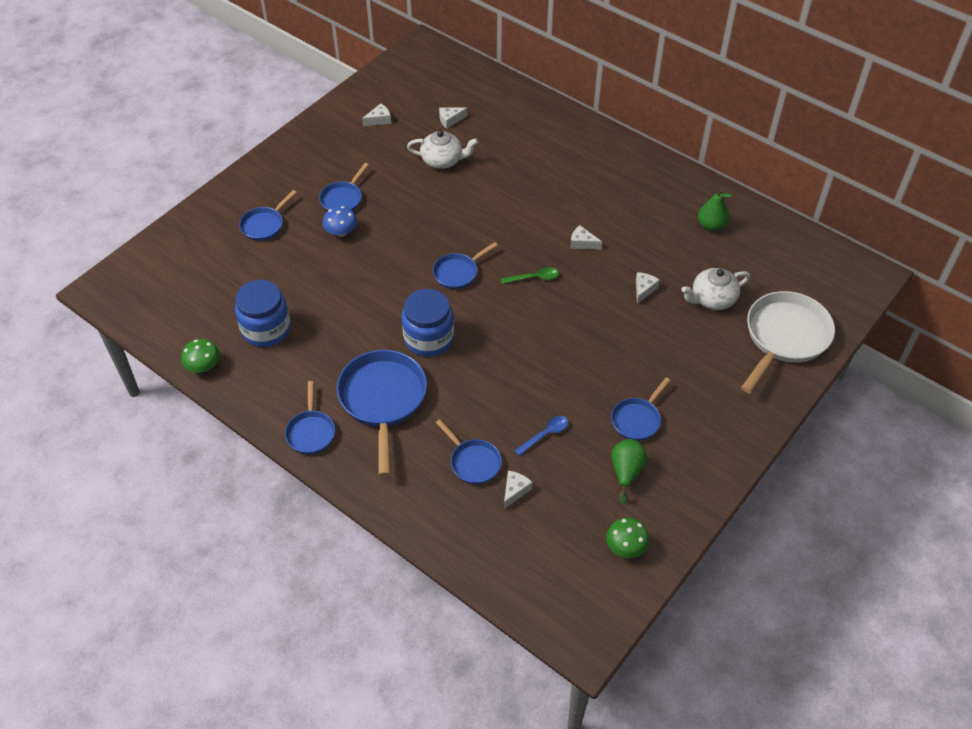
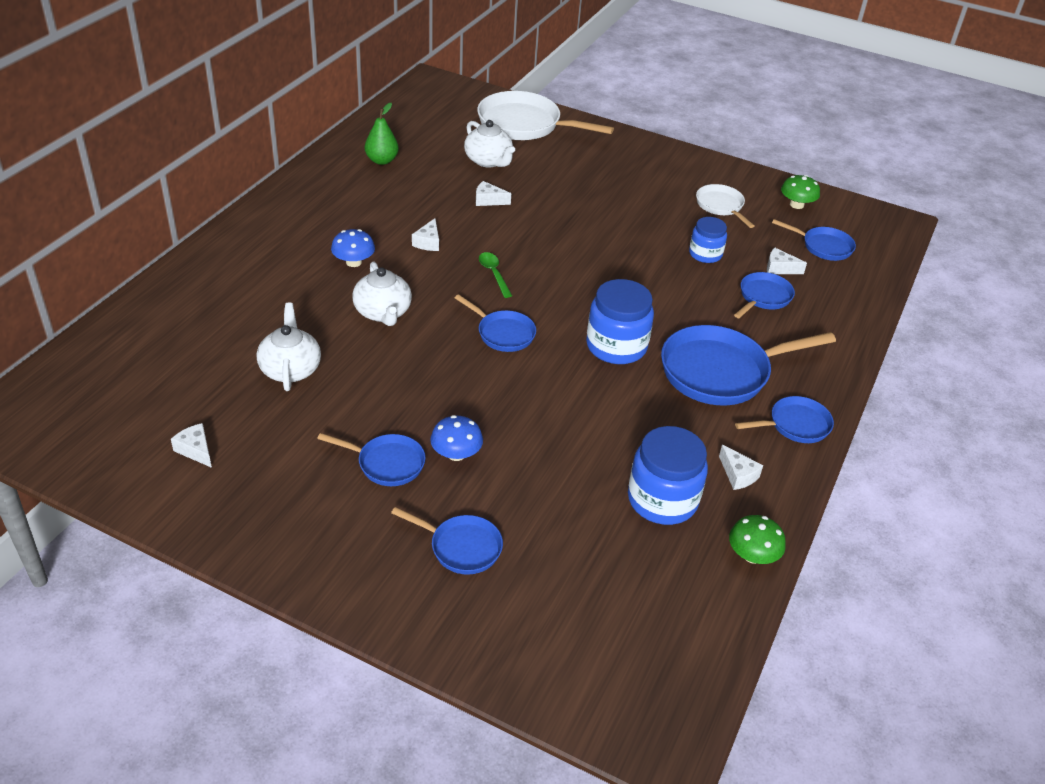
camera: 105 degrees left, 10 degrees down
(450, 120) = (197, 371): white cheese -> white cheese (738, 475)
(495, 209) = (383, 312): none -> white teapot
(545, 435) = (705, 254): blue spoon -> blue jar
(560, 198) = (353, 262): none -> blue mushroom
(626, 472) = (721, 206): green pear -> white pan
(637, 419) = (658, 201): blue pan -> blue pan (823, 247)

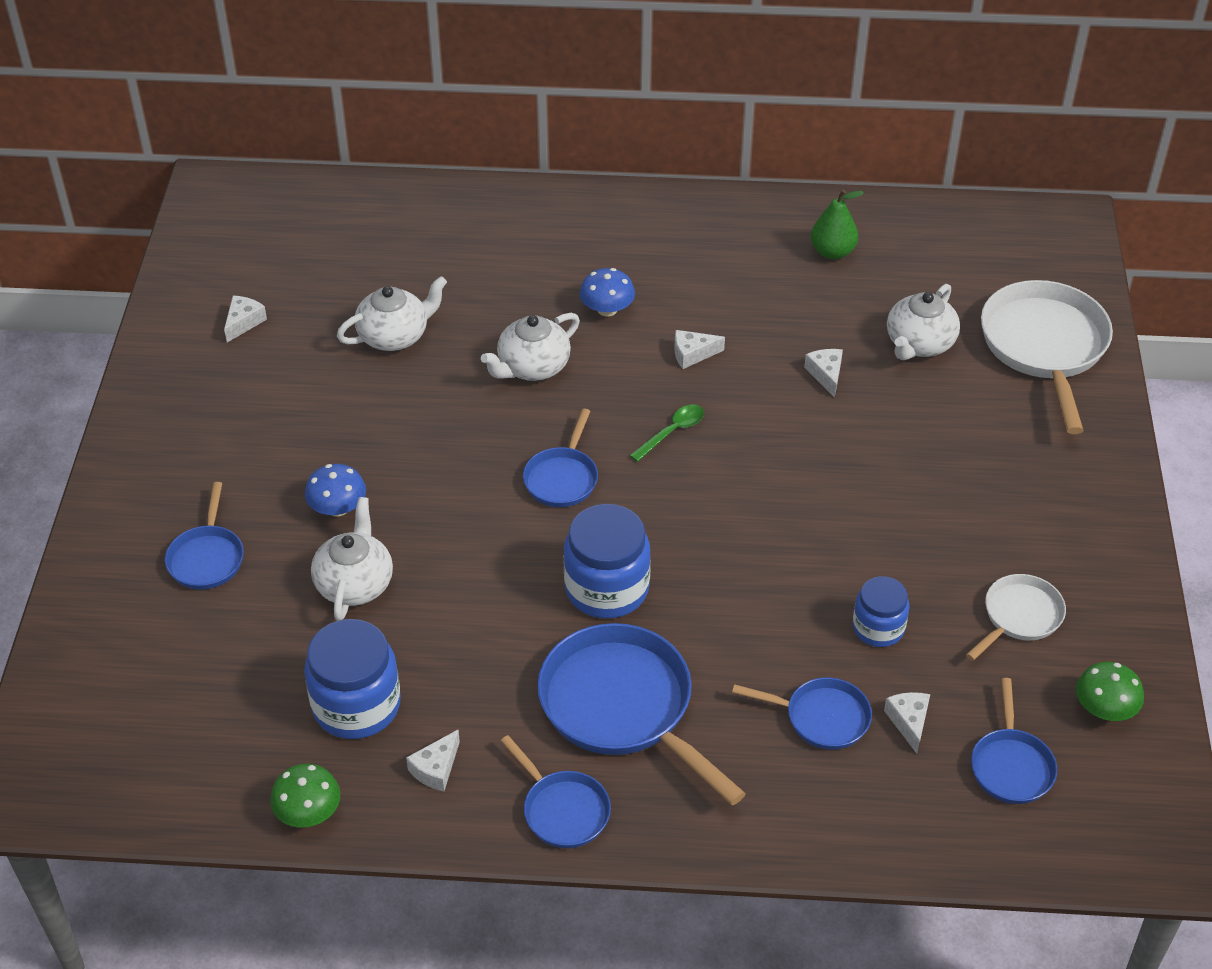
camera: 70 degrees right, 5 degrees up
(387, 463) = (295, 460): blue pan -> none
(541, 467) = (354, 583): none -> white teapot

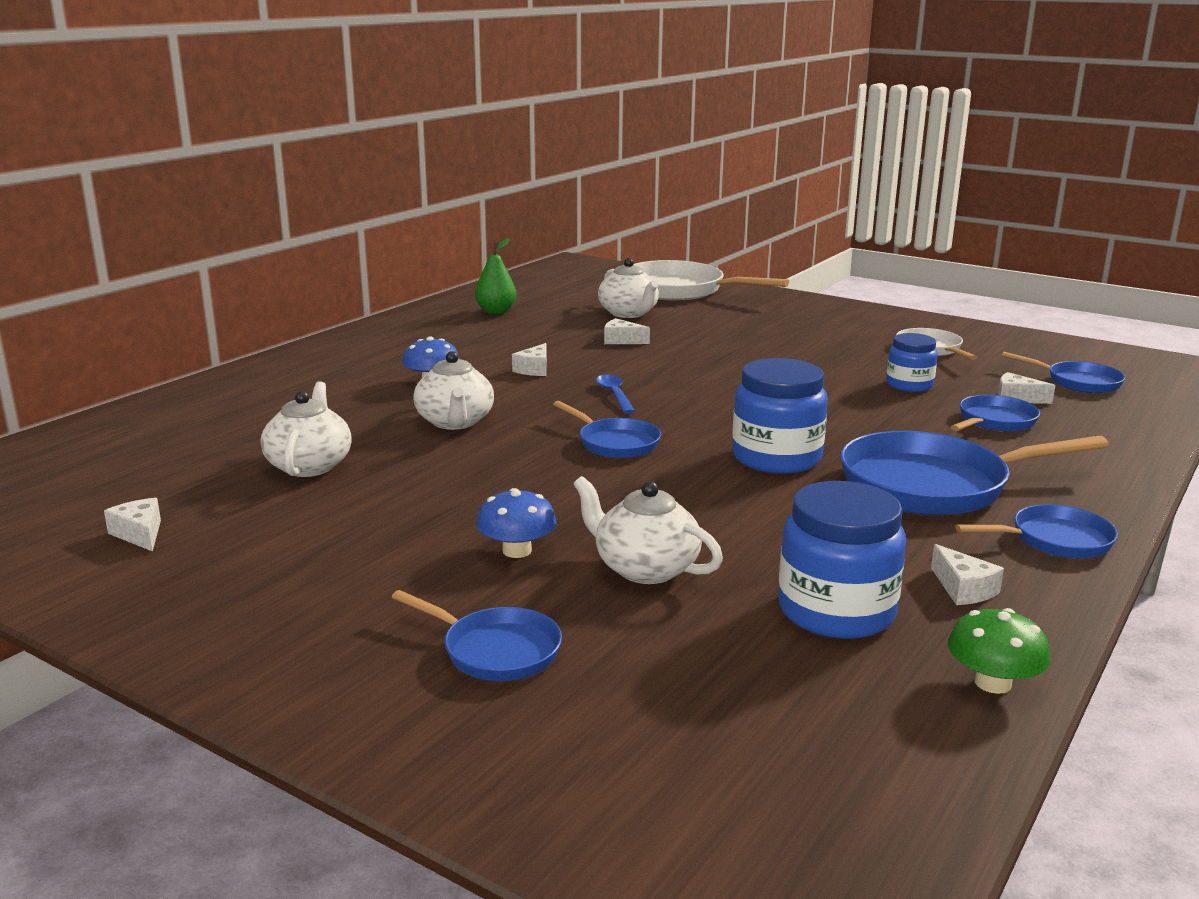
camera: 60 degrees left, 25 degrees down
(672, 432) = (614, 395): green spoon -> blue spoon
(1104, 708) = (1036, 349): green mushroom -> none

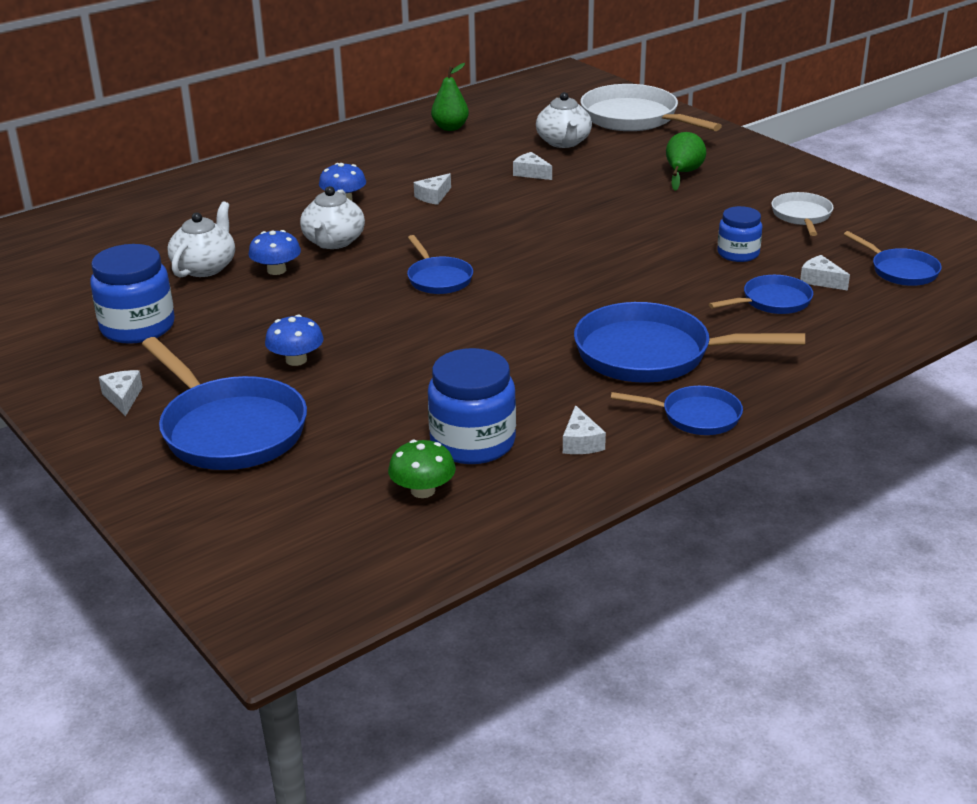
camera: 20 degrees right, 10 degrees up
(139, 534) = (66, 307): white cheese -> white cheese (123, 398)
(407, 458) = (276, 270): none -> blue mushroom
(495, 651) = (229, 430): blue pan -> blue pan, size x1.85
(614, 395) = (477, 231): blue spoon -> none
(644, 568) = (371, 388): white teapot -> none
(776, 327) = (683, 173): none -> green pear
(776, 458) = (551, 311): blue jar -> blue jar (137, 327)
(992, 683) = (527, 511): green mushroom -> green mushroom (423, 490)

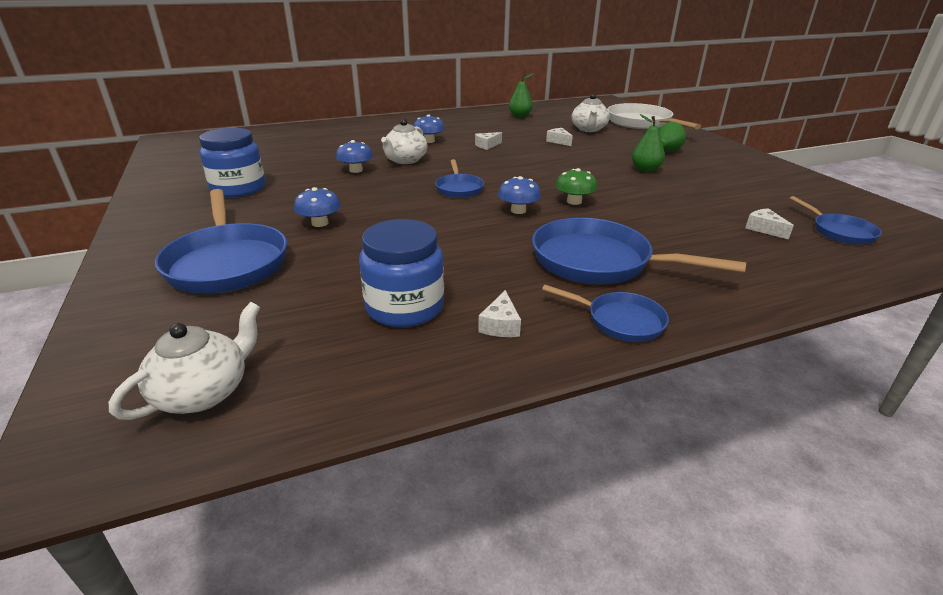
camera: 15 degrees right, 0 degrees up
(123, 398) = (181, 228): white cheese -> none
(205, 267) = (313, 163): white teapot -> white teapot (204, 392)
(423, 490) = (331, 342): green mushroom -> green mushroom (574, 201)
(531, 301) = (518, 210): none -> blue mushroom
(665, 209) = (645, 170): none -> green pear
(738, 253) = (695, 202): blue jar -> none
(772, 302) = (718, 238): blue pan -> none
(802, 216) = (753, 186): white pan -> none

